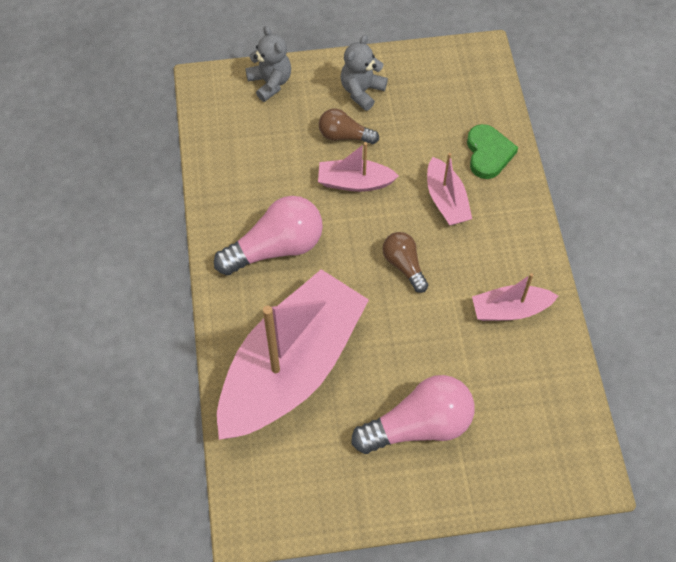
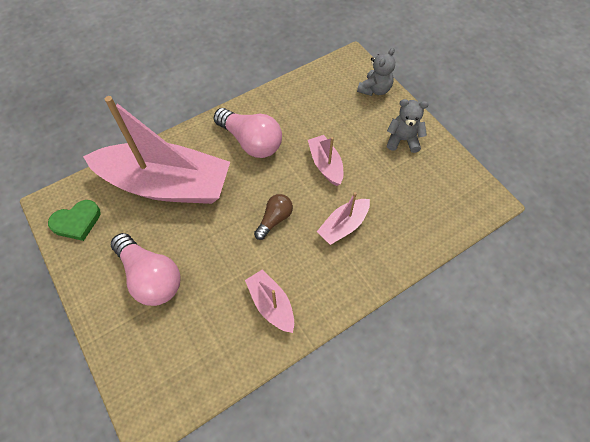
camera: 65 degrees right, 0 degrees up
(344, 135) = (359, 144): brown light bulb -> none
(488, 154) = (401, 239): green heart -> green heart (77, 222)

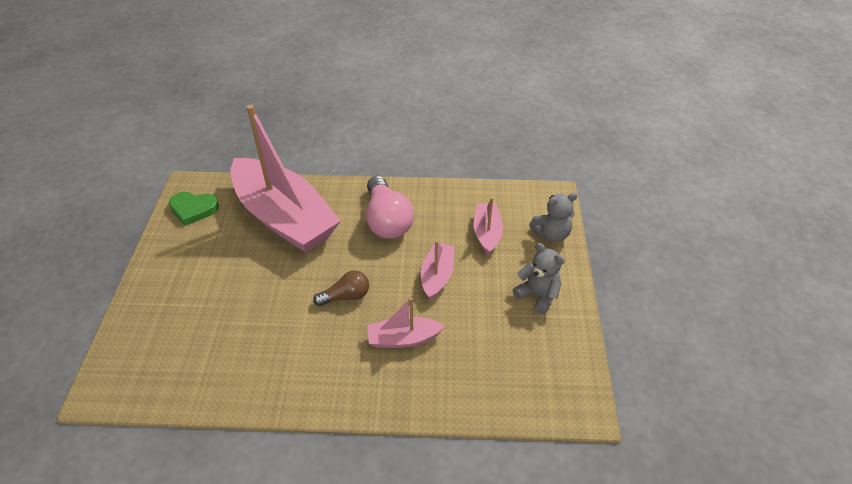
camera: 35 degrees right, 15 degrees down
(151, 277) = (205, 282): pink light bulb -> none
(271, 304) = (276, 365): pink boat -> pink boat (487, 233)

